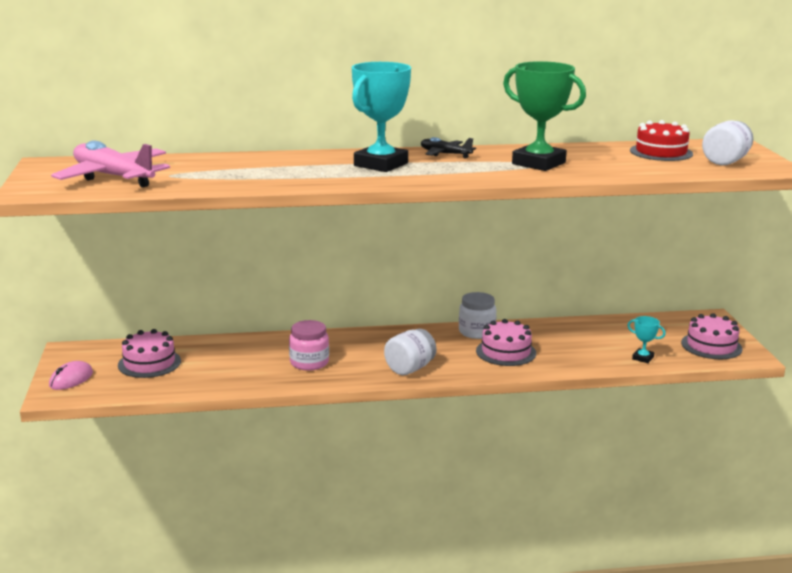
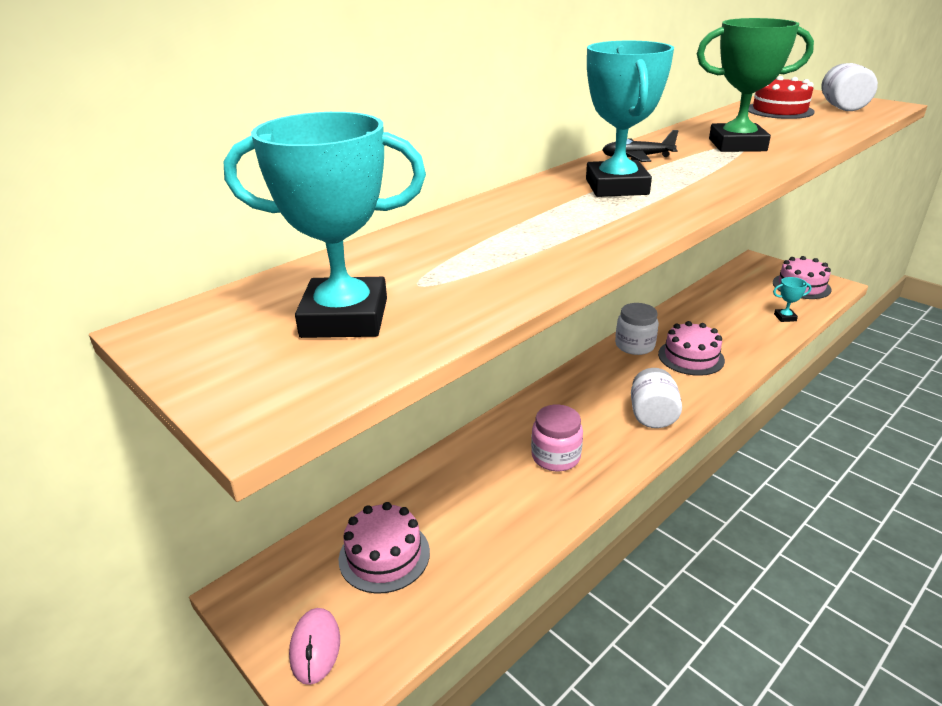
camera: 35 degrees left, 10 degrees up
(113, 177) = (345, 318): pink plane -> turquoise trophy

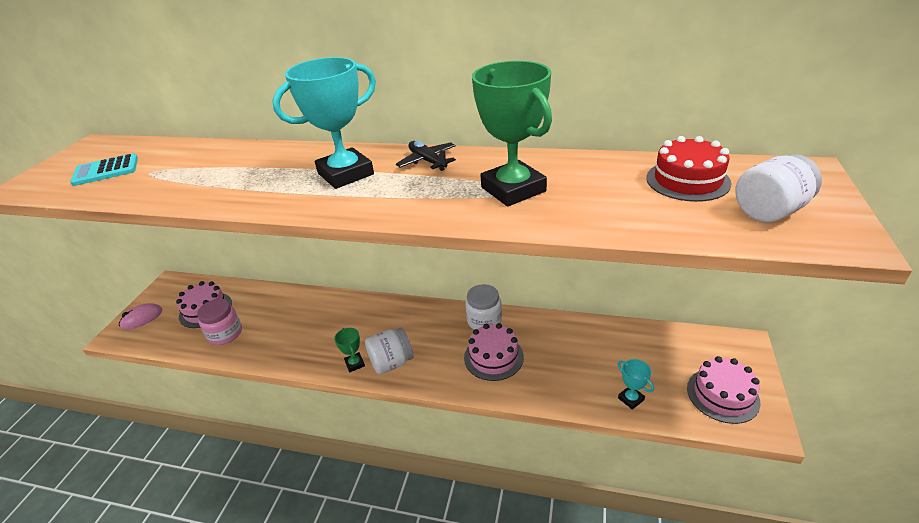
camera: 60 degrees right, 5 degrees up
(345, 318) = (106, 171): turquoise trophy -> turquoise calculator
(555, 457) = (317, 335): pink jar -> pink jar (225, 334)
(633, 441) = (355, 364): none -> green trophy

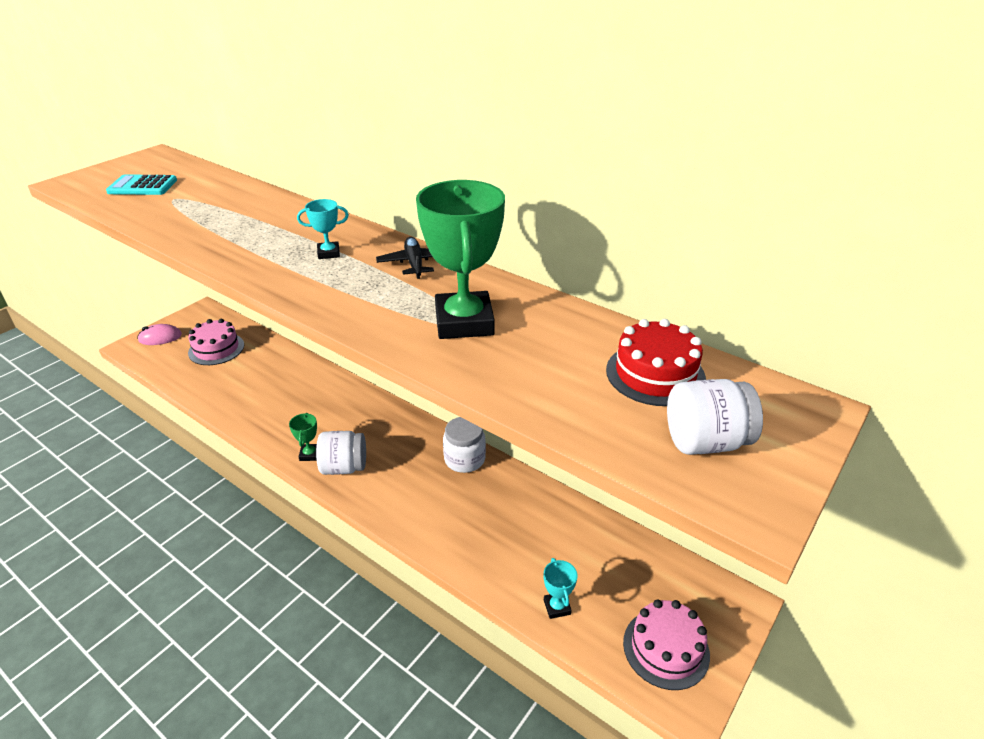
camera: 20 degrees right, 0 degrees up
(225, 334) = (218, 379): pink jar -> none
(345, 174) = (328, 253): turquoise trophy -> turquoise trophy, size x0.45
(493, 357) = (446, 502): pink cake -> none

